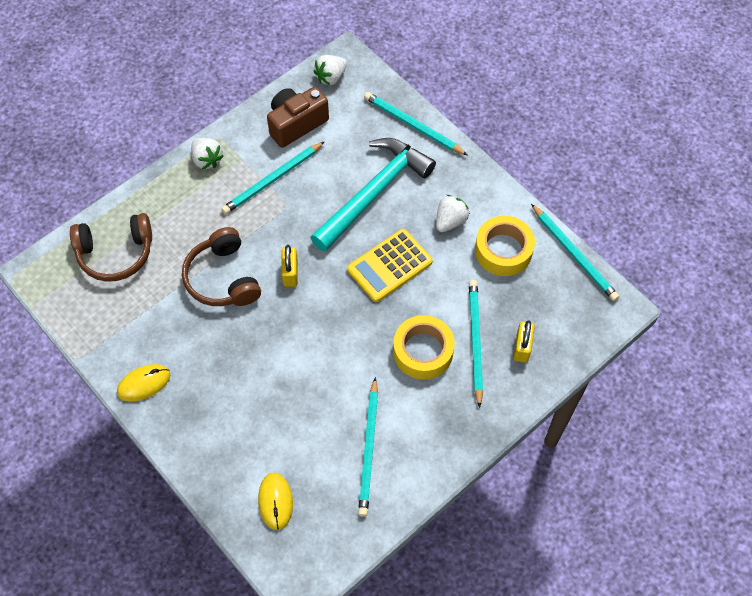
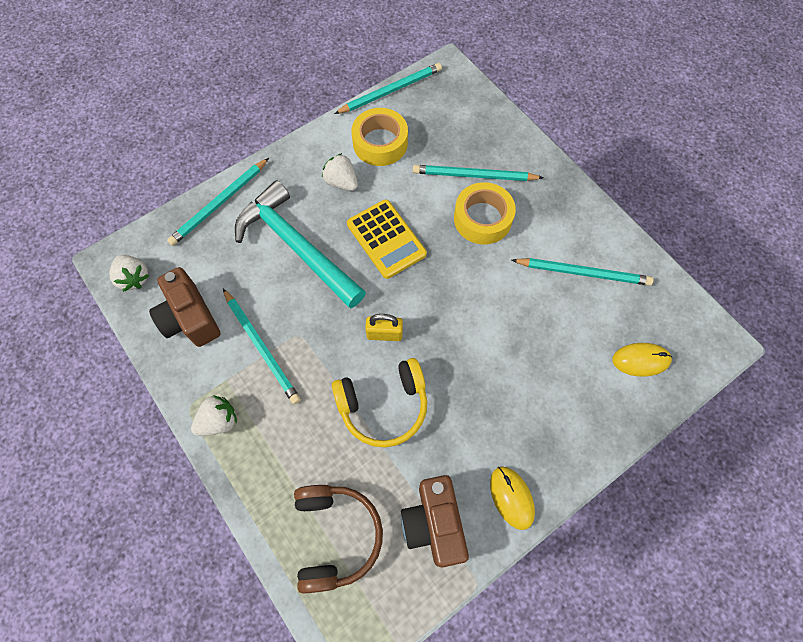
camera: 85 degrees left, 5 degrees up
(123, 324) = (433, 523): none -> brown camera
(223, 278) = (383, 406): brown headphones -> yellow headphones
(522, 347) = (482, 140): yellow padlock -> none

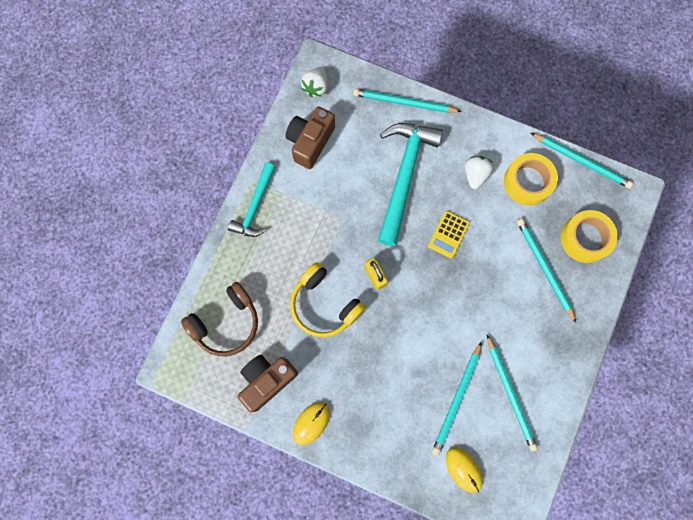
camera: 60 degrees right, 10 degrees up
(219, 421) = (255, 206): white strawberry -> turquoise hammer
(261, 347) = (317, 201): turquoise pencil -> turquoise pencil (456, 400)
(386, 239) = (448, 234): yellow calculator -> yellow calculator, size x0.66
(482, 219) = (510, 295): yellow tape -> yellow tape (585, 238)

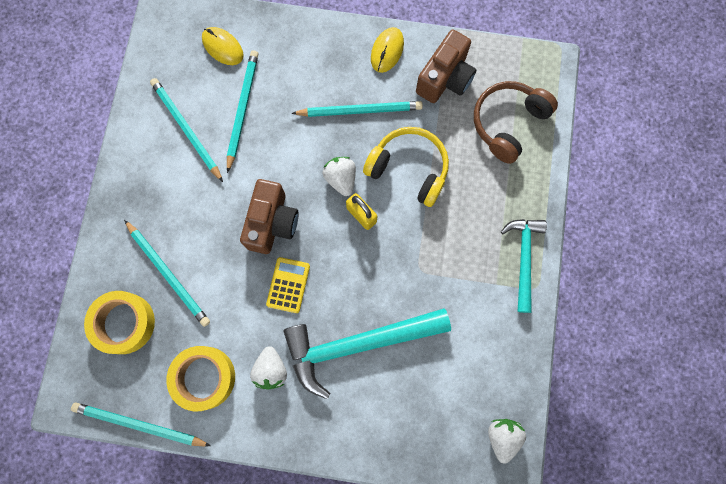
camera: 165 degrees right, 0 degrees up
(310, 142) = (485, 357): brown camera -> brown camera (272, 223)
(384, 311) = (341, 179): none -> white strawberry
(404, 103) = (383, 445): turquoise pencil -> turquoise pencil (360, 110)
(404, 176) = (358, 344): turquoise hammer -> turquoise hammer turned 75 degrees clockwise

